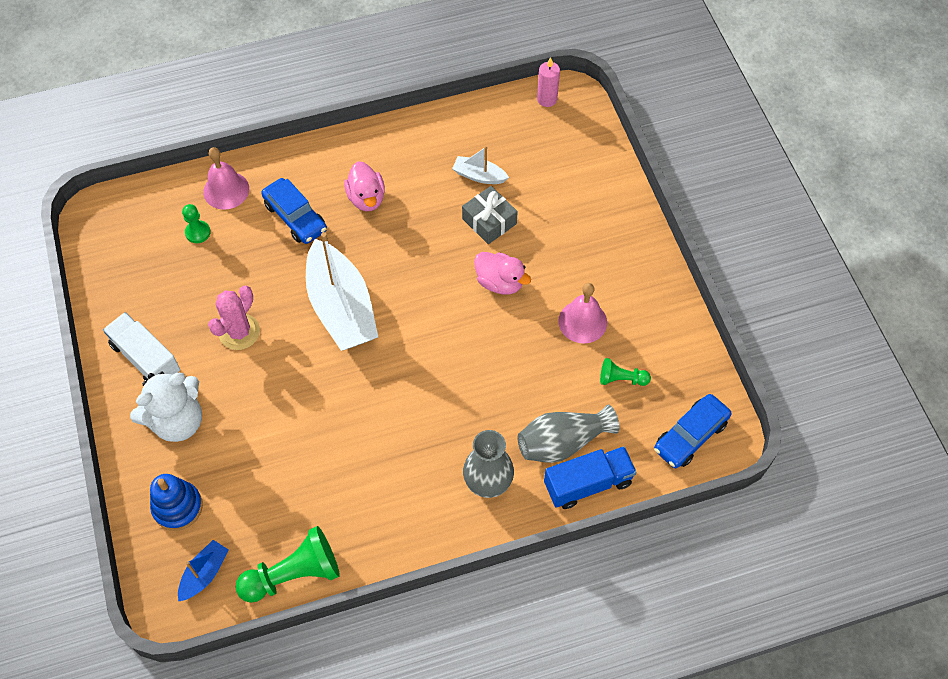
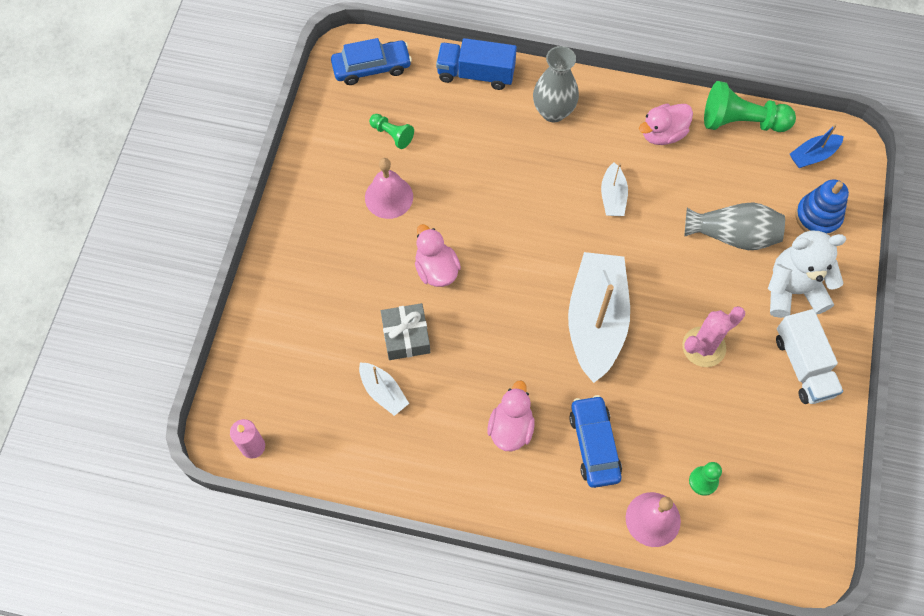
camera: 150 degrees left, 5 degrees up
(368, 517) = (662, 134): none -> pink duck
(384, 425) = (613, 197): none -> white boat
(562, 442) = (474, 111): grey vase -> grey vase (733, 235)

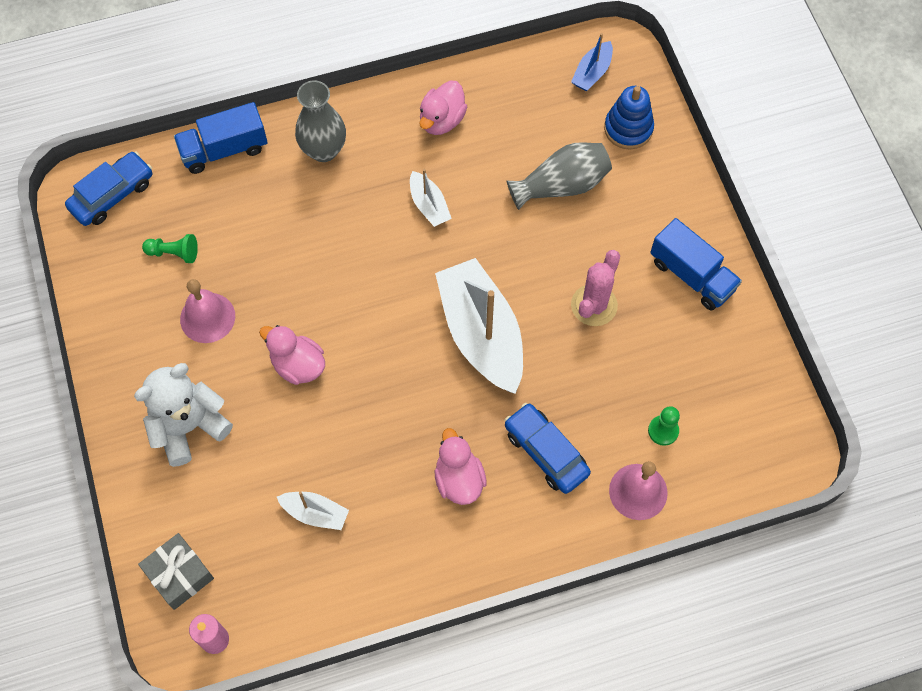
camera: 30 degrees left, 0 degrees up
(406, 336) = (306, 446): grey gift -> grey gift (179, 574)
(741, 121) = (509, 72): green pawn -> none
(793, 290) = (644, 209): white teddy bear -> white teddy bear (189, 427)
(803, 365) = (691, 275): white truck -> blue truck

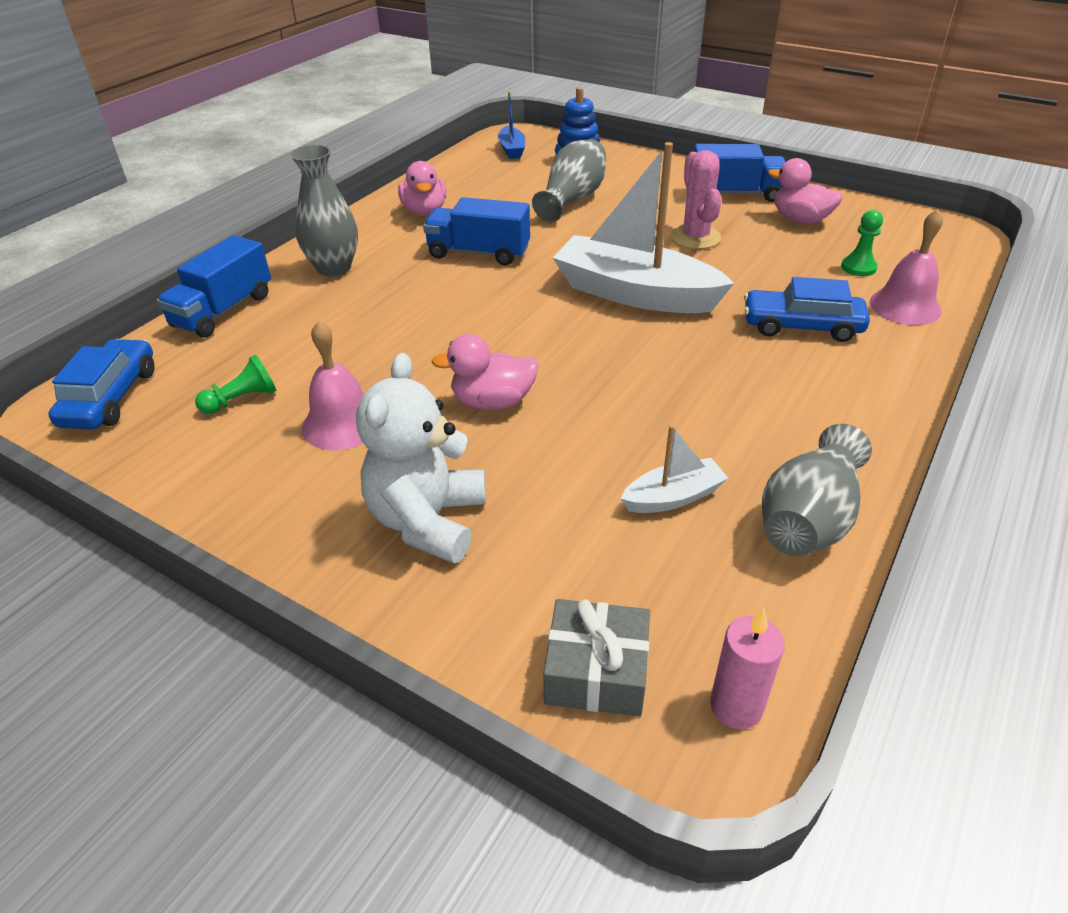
camera: 40 degrees left, 25 degrees down
(362, 584) = (808, 519): none -> grey vase
(429, 205) = (478, 253): white boat -> blue truck
(459, 479) = (764, 384): pink duck -> pink duck (800, 219)

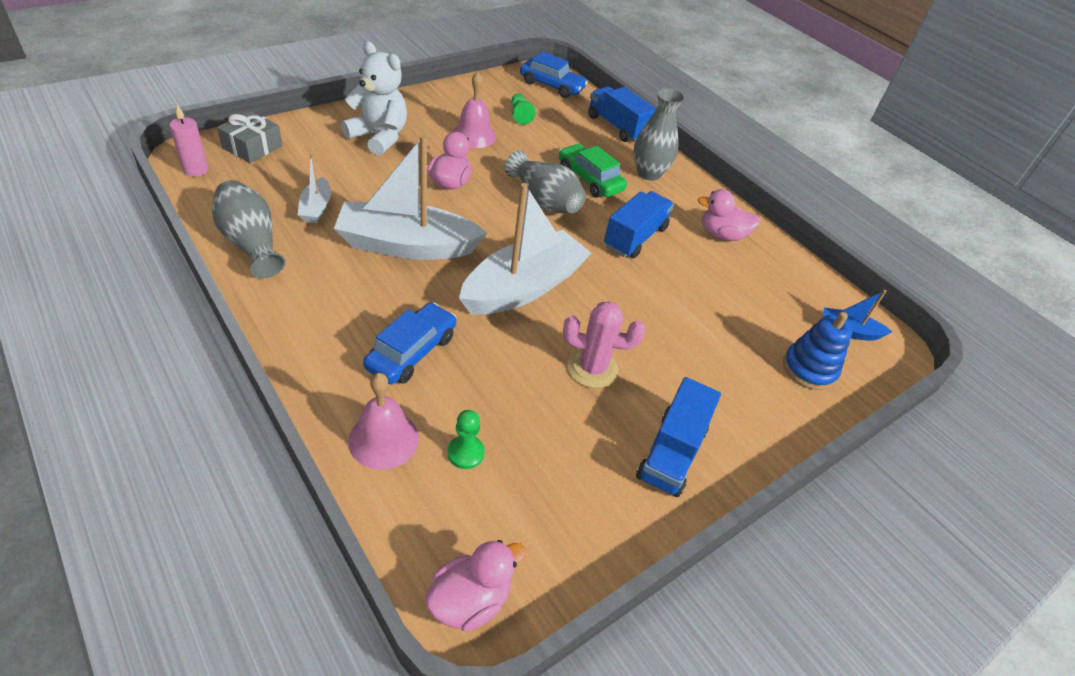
camera: 105 degrees right, 5 degrees up
(384, 302) = (590, 179): none -> green car
(572, 199) = (711, 324): grey vase -> grey vase (544, 200)
(657, 387) = (407, 245): none -> white boat
(800, 219) = (585, 473): pink duck -> pink duck (470, 600)

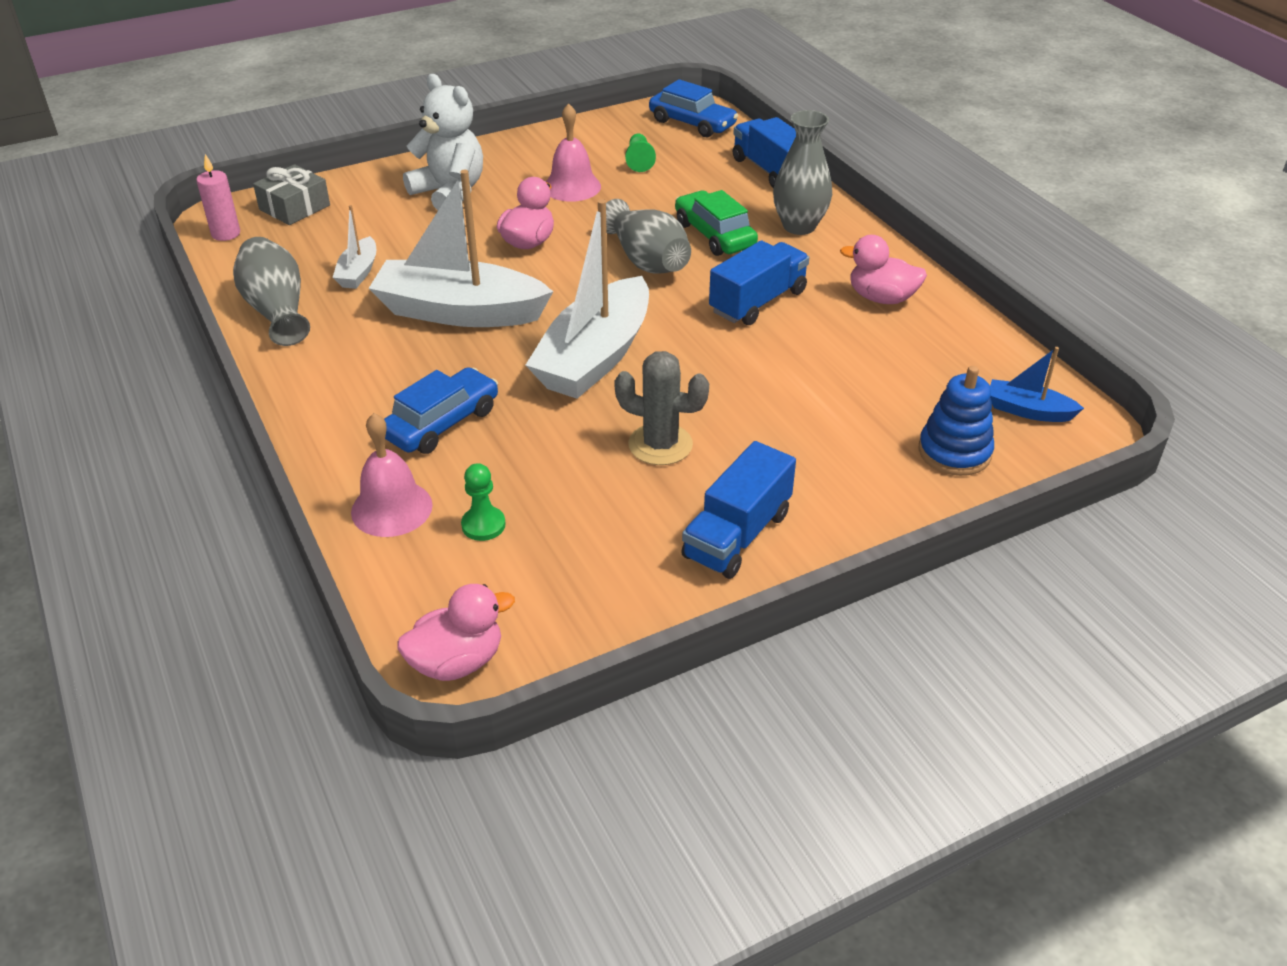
camera: 15 degrees right, 5 degrees down
(523, 287) = (595, 357): white boat -> white boat turned 150 degrees clockwise
(592, 368) = (660, 445): pink cactus -> grey cactus

